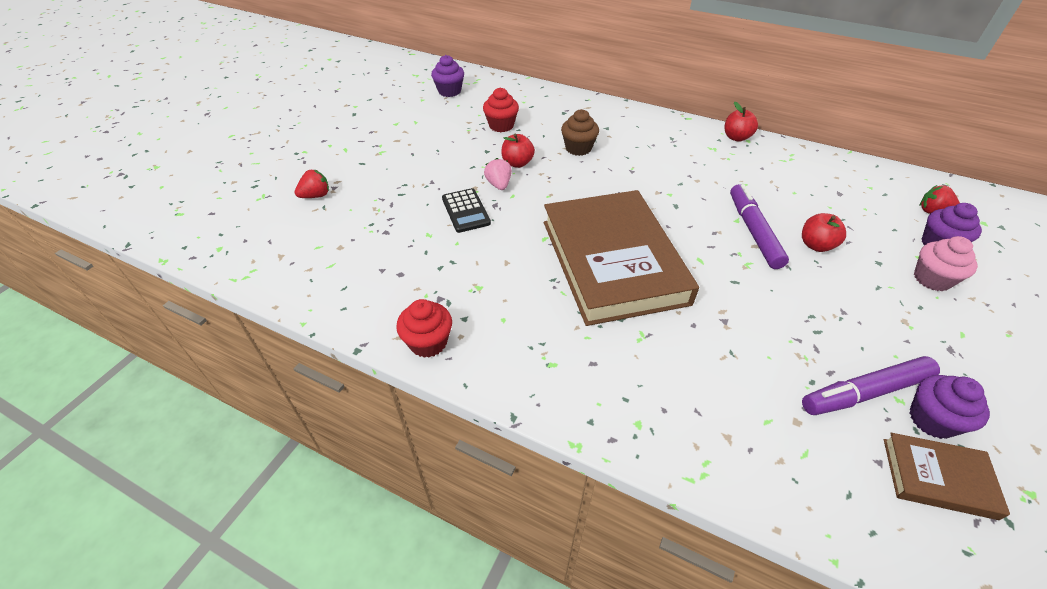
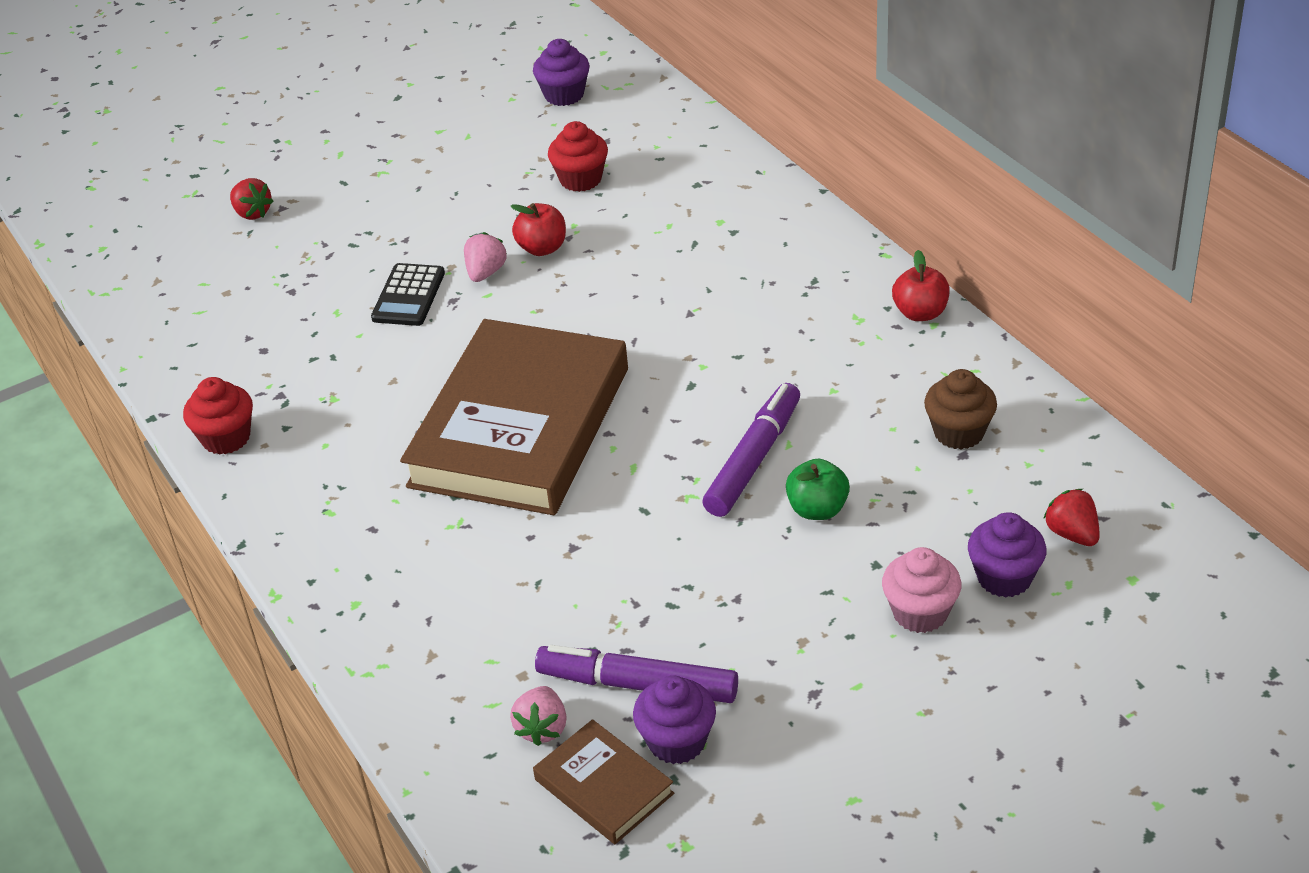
camera: 35 degrees right, 5 degrees down
(316, 195) = (252, 213): red strawberry -> red strawberry turned 45 degrees clockwise
(578, 148) = (652, 252): brown cupcake -> brown cupcake (959, 432)
(816, 245) = (817, 509): red apple -> green apple
(854, 454) = (542, 728): none -> pink strawberry

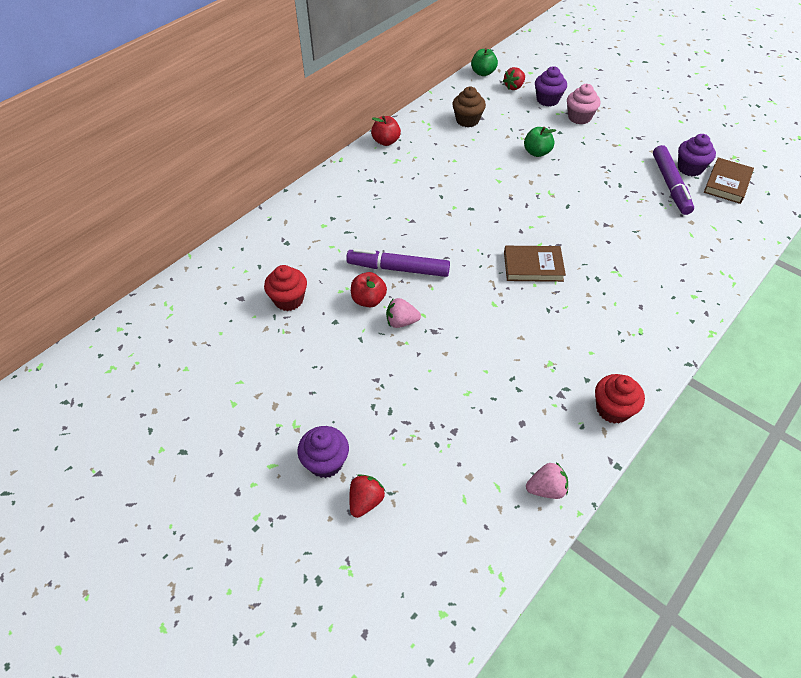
camera: 110 degrees left, 10 degrees up
(409, 296) = (437, 356): black calculator -> none
(520, 427) = (533, 266): brown book -> brown book, size x0.44
(542, 728) = (714, 208): pink strawberry -> pink strawberry (546, 489)
(564, 95) = (181, 336): purple cupcake -> purple cupcake (326, 462)
(753, 459) = (514, 177): purple marker -> purple marker (398, 269)
(1144, 495) = (483, 73): none -> green apple

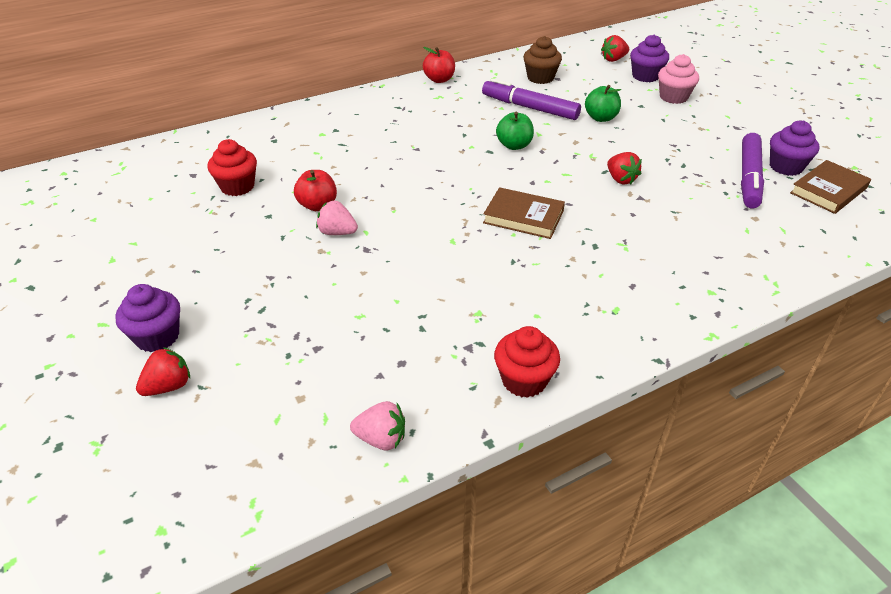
camera: 20 degrees right, 10 degrees down
(398, 269) = (370, 186): purple marker -> purple marker (529, 108)
(483, 73) = (586, 43): green apple -> green apple (514, 145)
(583, 211) = (620, 179): none -> red strawberry

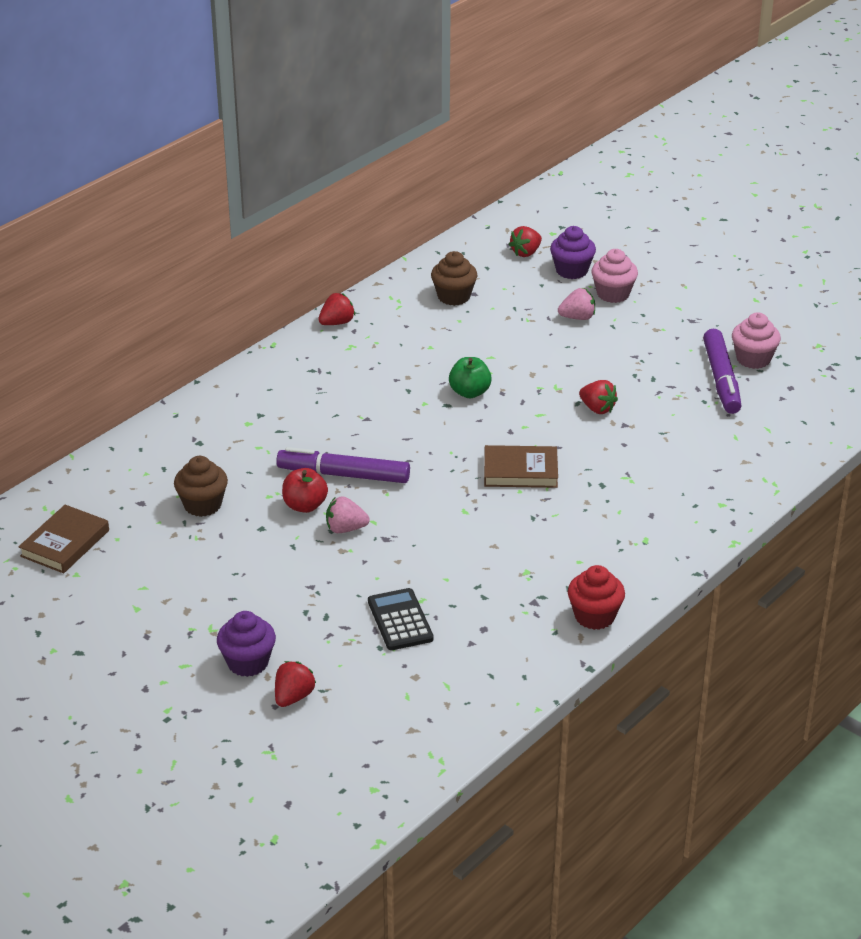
camera: 20 degrees left, 5 degrees down
(237, 186) = (202, 505): red cupcake -> brown cupcake
(326, 331) = (400, 620): none -> black calculator
(381, 439) = (503, 687): pink strawberry -> pink strawberry (577, 317)
(439, 79) = (337, 323): red apple -> red strawberry
(529, 108) = (462, 340): purple marker -> purple marker (343, 475)
(601, 118) = (546, 338): green apple -> none
(785, 167) = (753, 359): purple cupcake -> pink cupcake
(828, 190) = (799, 377): brown book -> brown book (65, 543)

